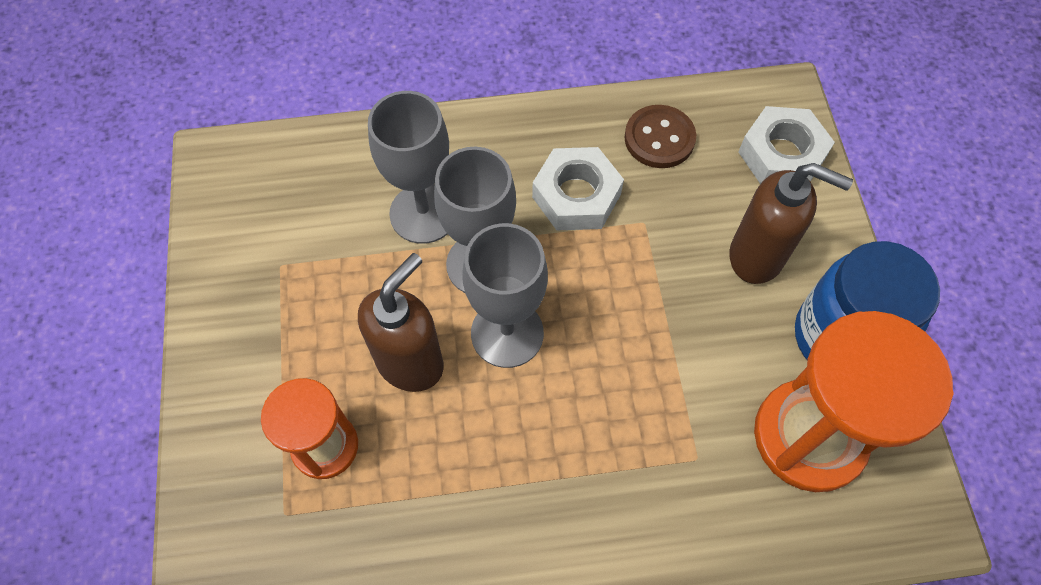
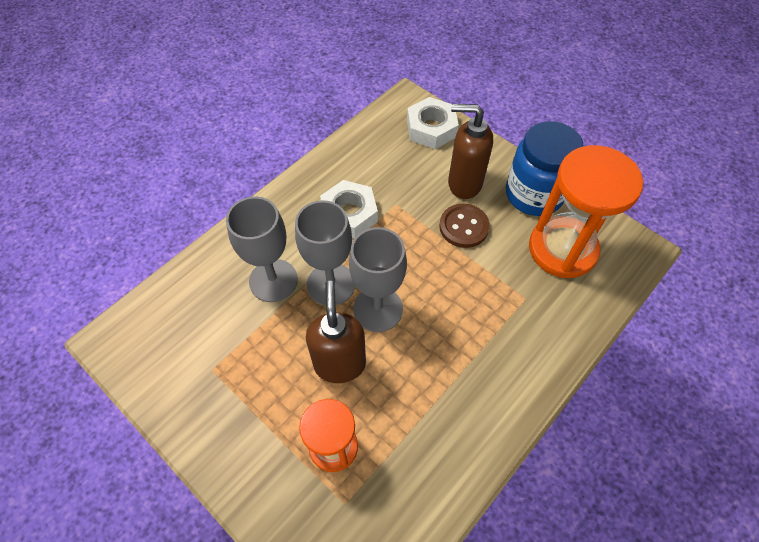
camera: 40 degrees left, 5 degrees down
(659, 138) = (365, 158): brown button -> brown button (463, 227)
(757, 256) = (464, 183): brown soap dispenser -> brown soap dispenser turned 150 degrees counterclockwise

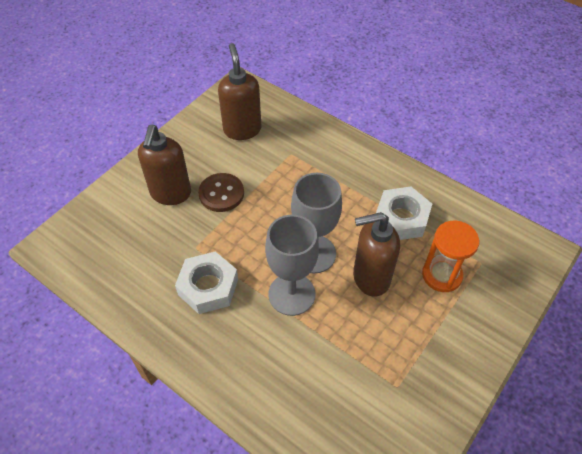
camera: 95 degrees left, 5 degrees down
(273, 280) = (292, 347): grey goblet -> none
(431, 129) = (96, 222): white nut -> white nut (401, 218)
(534, 194) = (185, 145): blue jar -> none
(562, 249) = (242, 129): orange hourglass -> brown soap dispenser

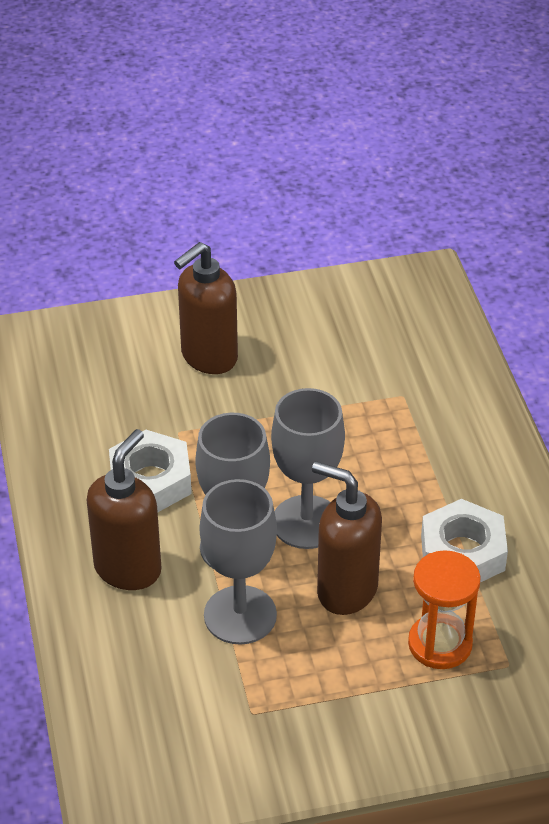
camera: 40 degrees right, 10 degrees down
(221, 193) = (267, 391): brown button -> none
(242, 129) = (371, 331): brown soap dispenser -> brown soap dispenser (128, 568)
(334, 332) = (240, 615): none -> grey goblet

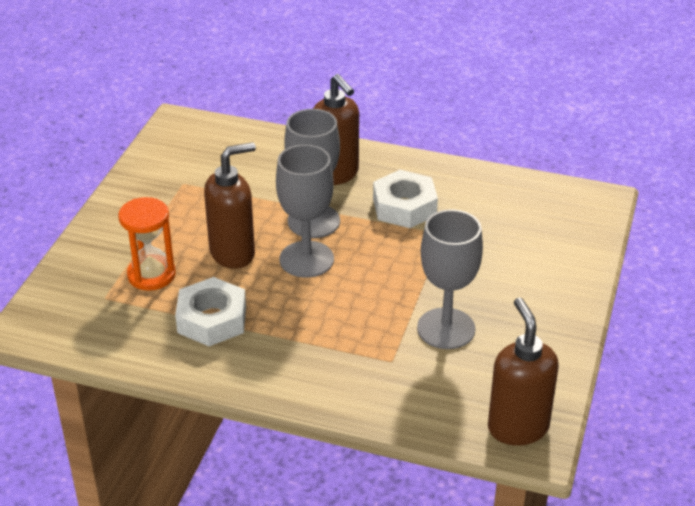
camera: 120 degrees right, 5 degrees down
(208, 357) = (513, 275): brown soap dispenser -> brown soap dispenser (517, 427)
(240, 615) = (257, 204): grey goblet -> grey goblet (446, 328)

